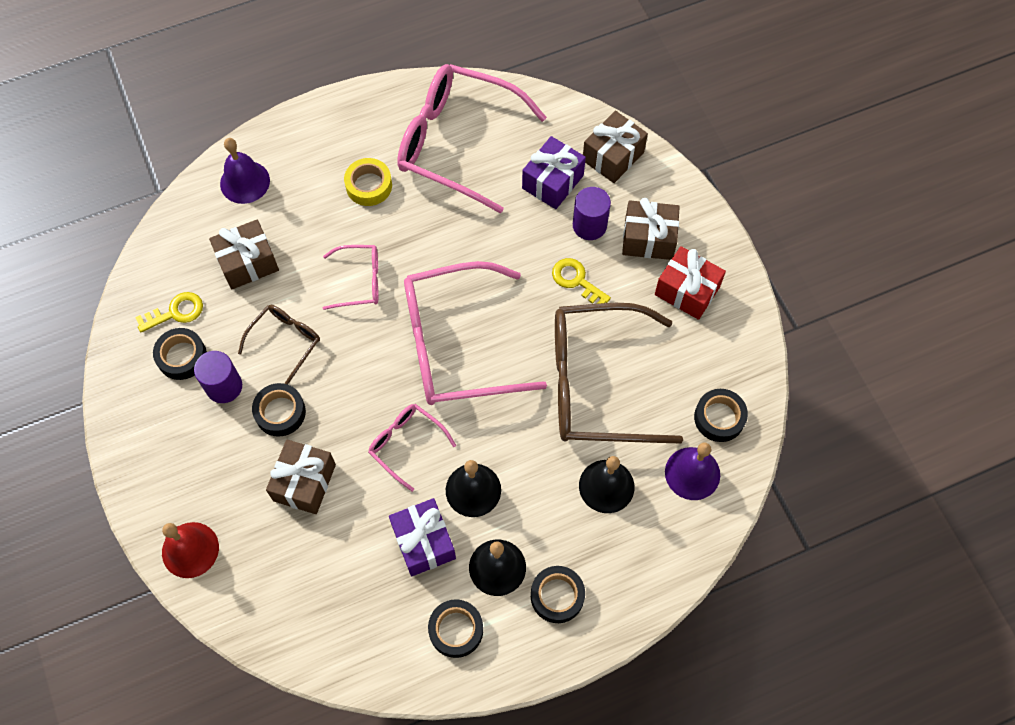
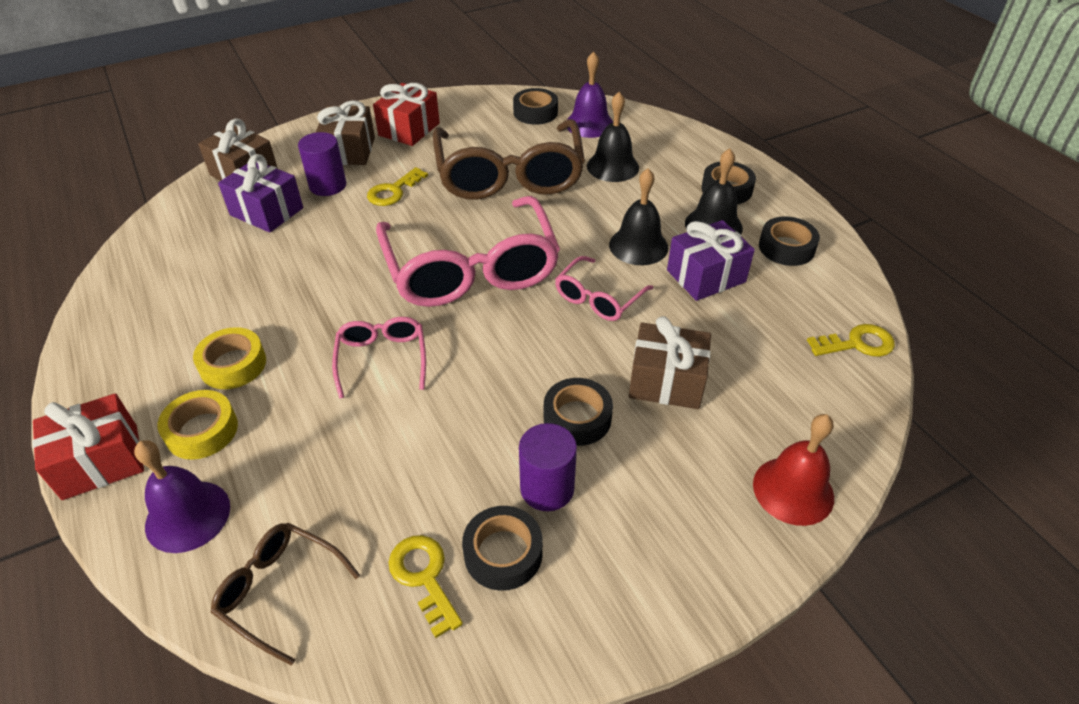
camera: 95 degrees left, 20 degrees down
(248, 262) = (340, 489): brown gift -> none
(285, 341) = (472, 426): brown glasses -> brown glasses (280, 591)
(295, 127) = (100, 461): none -> red gift
(310, 177) = (202, 430): none -> yellow tape
(321, 651) = (857, 344): none -> yellow key
(457, 143) = (188, 287): pink glasses -> none

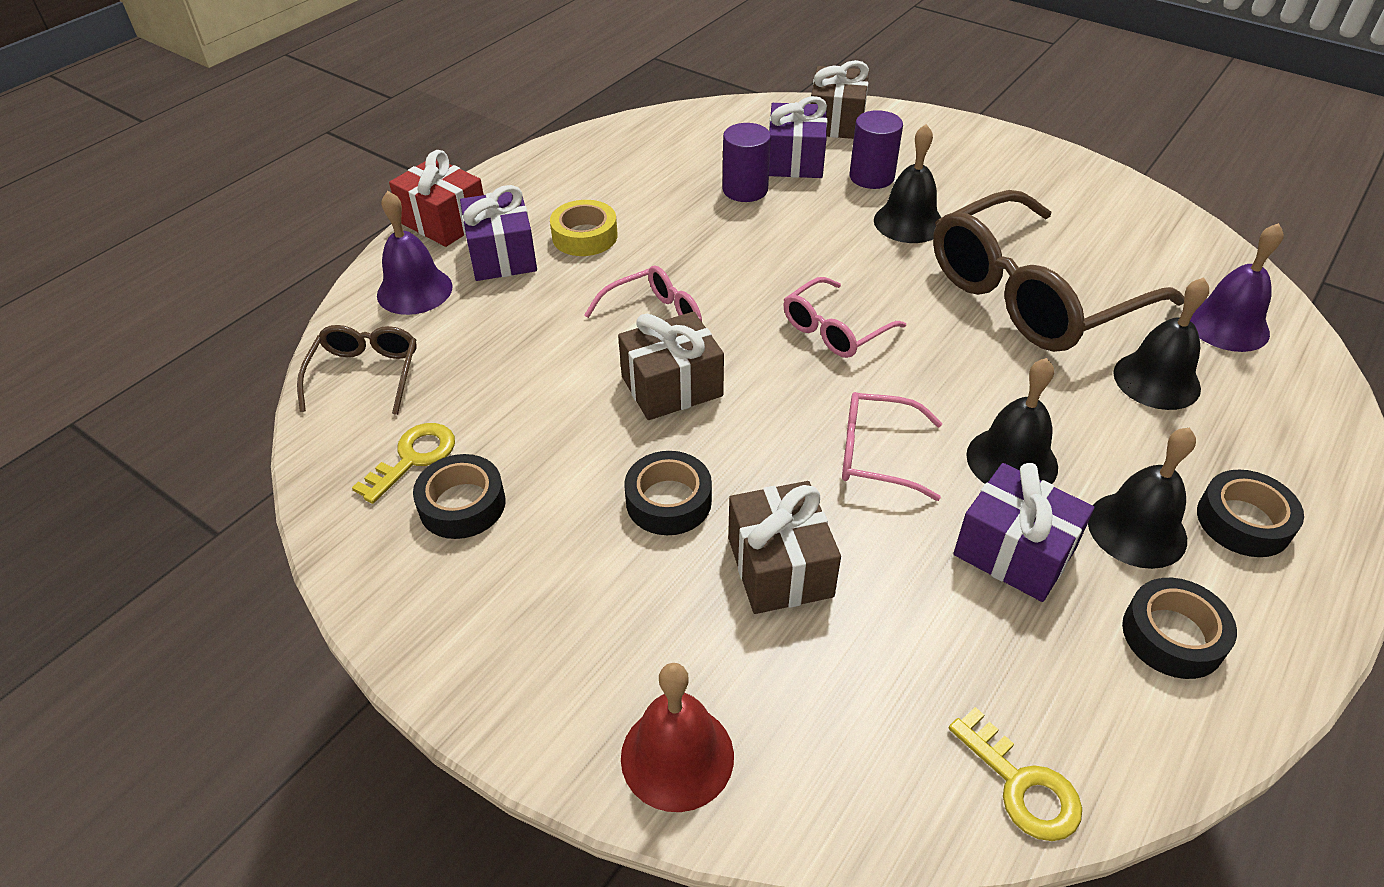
camera: 65 degrees right, 0 degrees up
(202, 430) = (502, 255): yellow tape -> purple gift
(349, 150) = (943, 164): brown gift -> brown gift (671, 386)
(393, 191) = (908, 222): yellow key -> black bell
(409, 129) = (1029, 186): red gift -> none
(471, 269) = (834, 330): pink glasses -> pink glasses, size x0.48
(535, 112) = (1190, 268): black tape -> none
(547, 488) = (557, 510): purple cylinder -> purple cylinder (745, 190)

